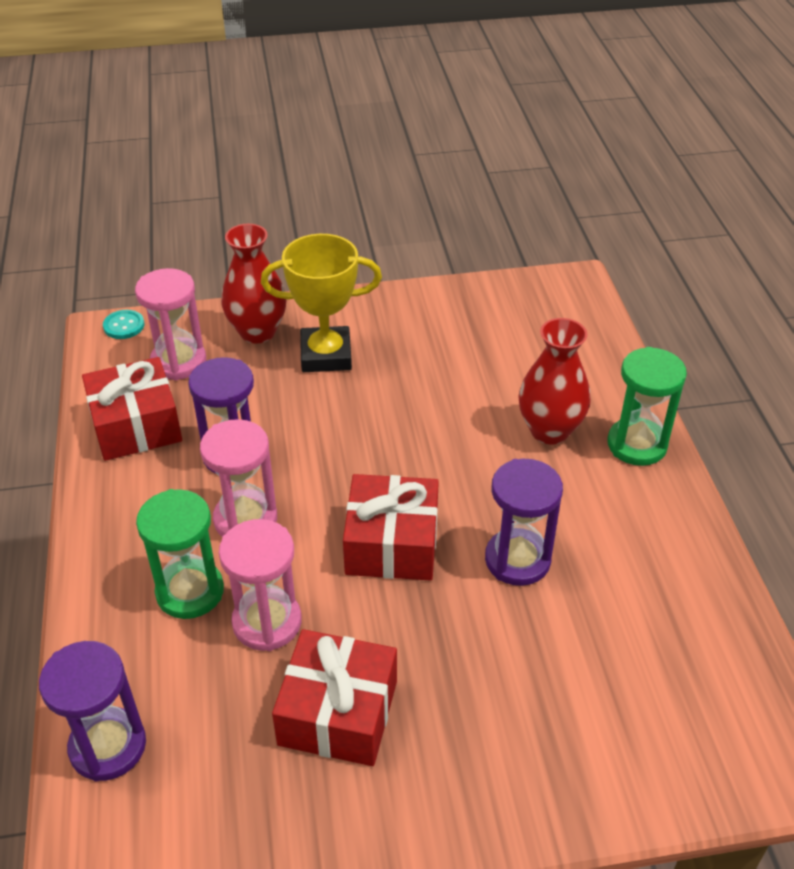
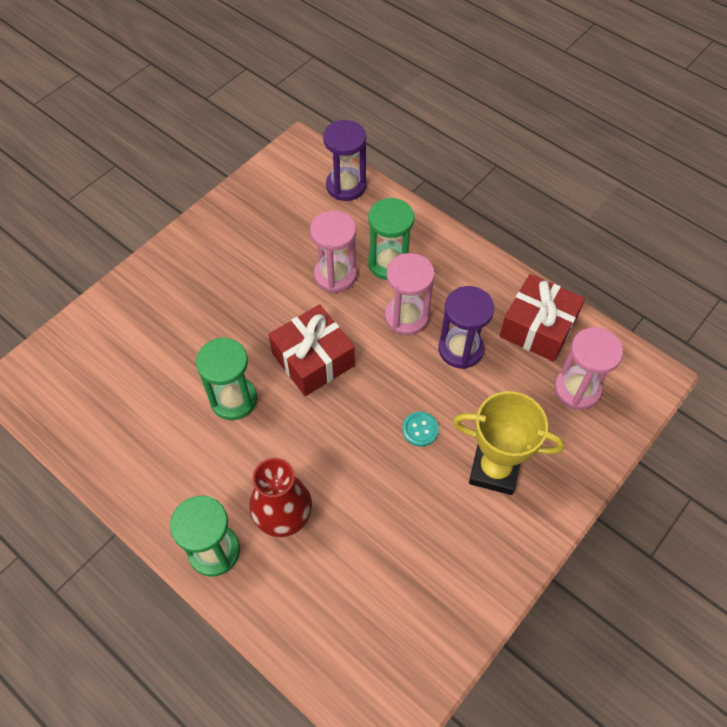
camera: 140 degrees right, 15 degrees up
(124, 326) = (650, 390): turquoise button -> turquoise button (420, 429)
(257, 332) = (562, 454): red vase -> none
(326, 355) = (494, 470): yellow trophy -> yellow trophy turned 60 degrees clockwise
(338, 713) = (260, 260): red gift -> none
(517, 560) = (233, 399): purple hourglass -> green hourglass

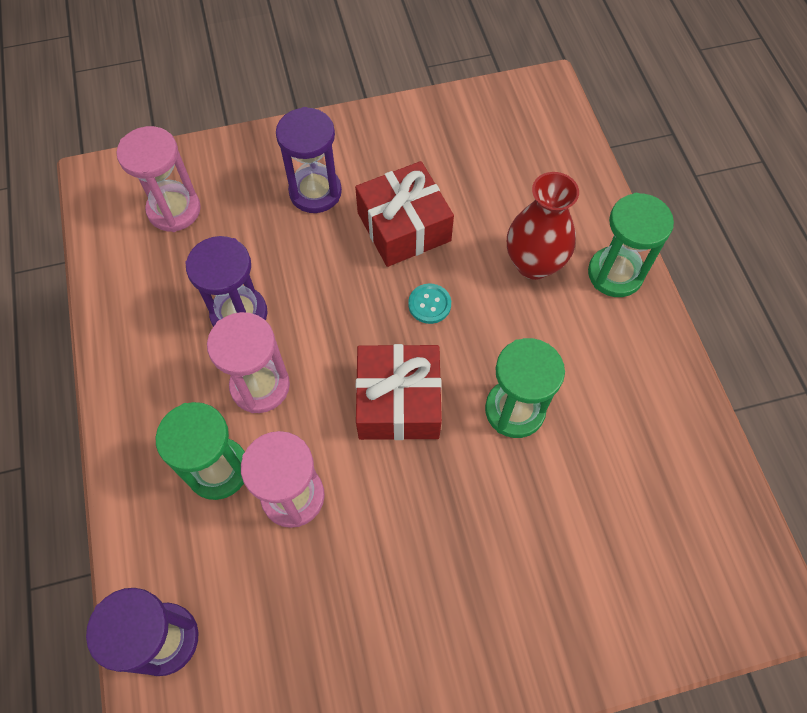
camera: 145 degrees left, 5 degrees up
(420, 429) = (349, 263): turquoise button -> turquoise button (429, 304)
(494, 470) = (315, 192): yellow trophy -> purple hourglass
(538, 327) = (143, 287): red gift -> red gift (404, 227)

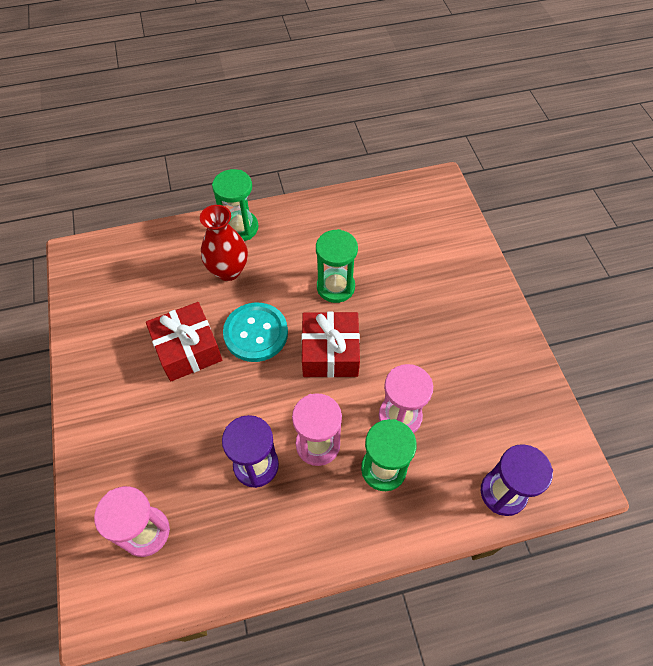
camera: 90 degrees left, 5 degrees down
(315, 192) = (145, 414): purple hourglass -> none
(429, 304) = (256, 333): turquoise button -> turquoise button, size x2.09

